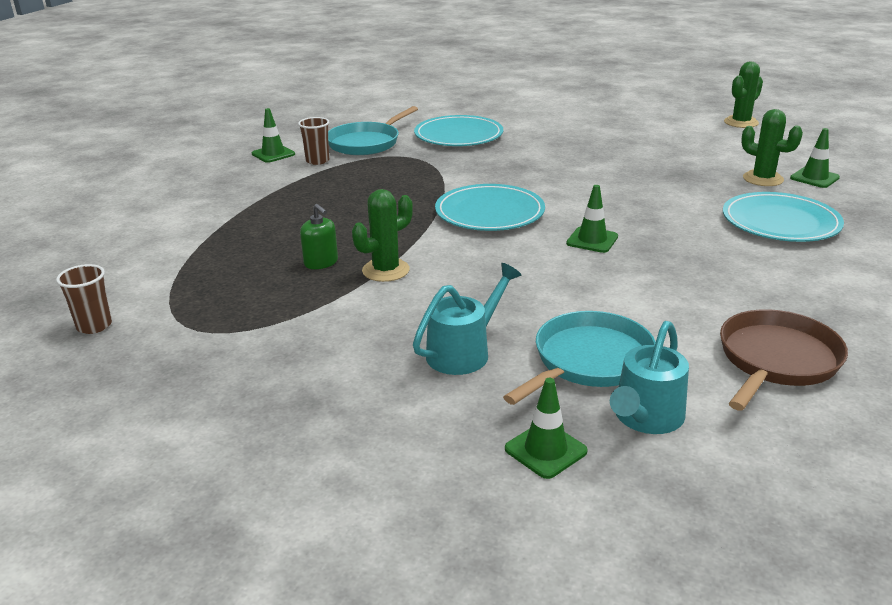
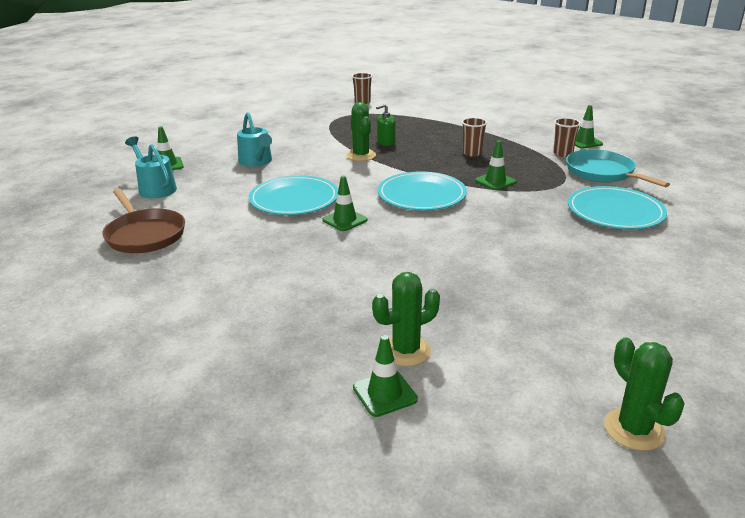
camera: 110 degrees right, 0 degrees up
(339, 203) = (472, 153): none -> brown cup
(422, 183) = (495, 181): none -> green traffic cone
(589, 361) = (212, 186): turquoise pan -> none
(780, 222) = (300, 315): turquoise plate -> turquoise plate (294, 199)

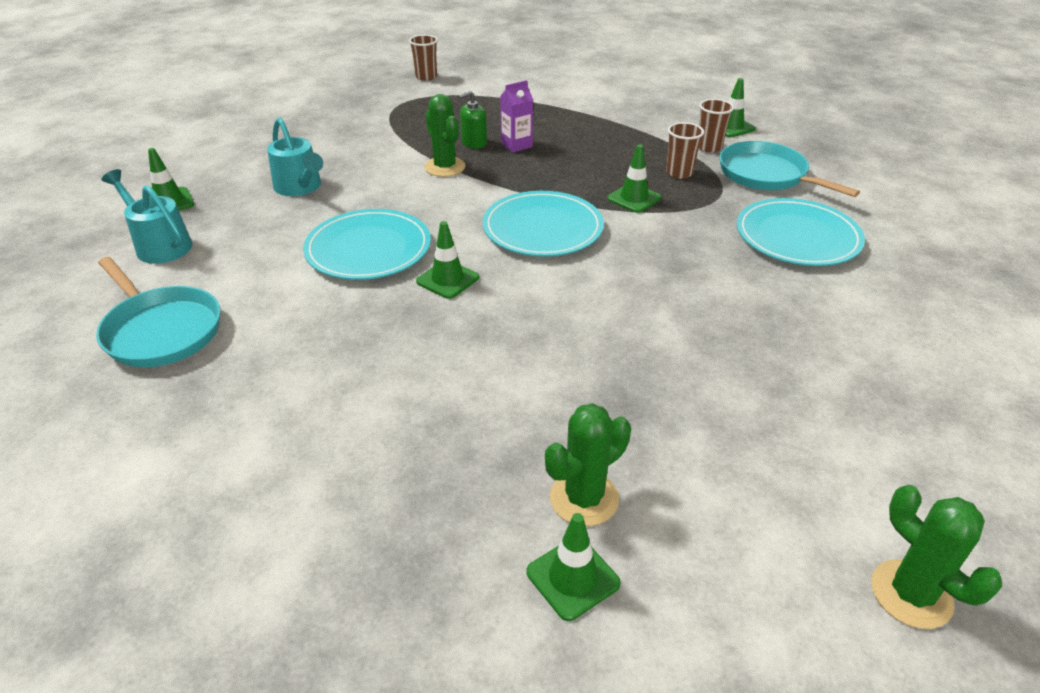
camera: 10 degrees left, 10 degrees up
(144, 234) = (161, 330): brown pan -> turquoise pan
(416, 145) = (516, 145): none -> purple carton
(472, 153) = (593, 154): brown cup -> brown cup (679, 173)

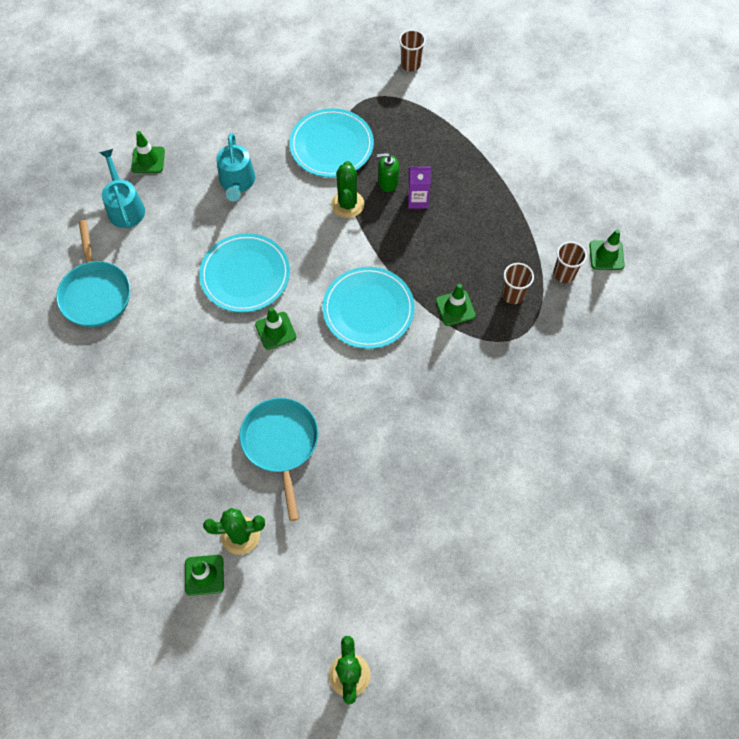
camera: 30 degrees right, 25 degrees up
(766, 175) = (577, 330): turquoise pan -> turquoise pan (281, 443)
(797, 237) = (535, 408): turquoise plate -> turquoise plate (331, 145)

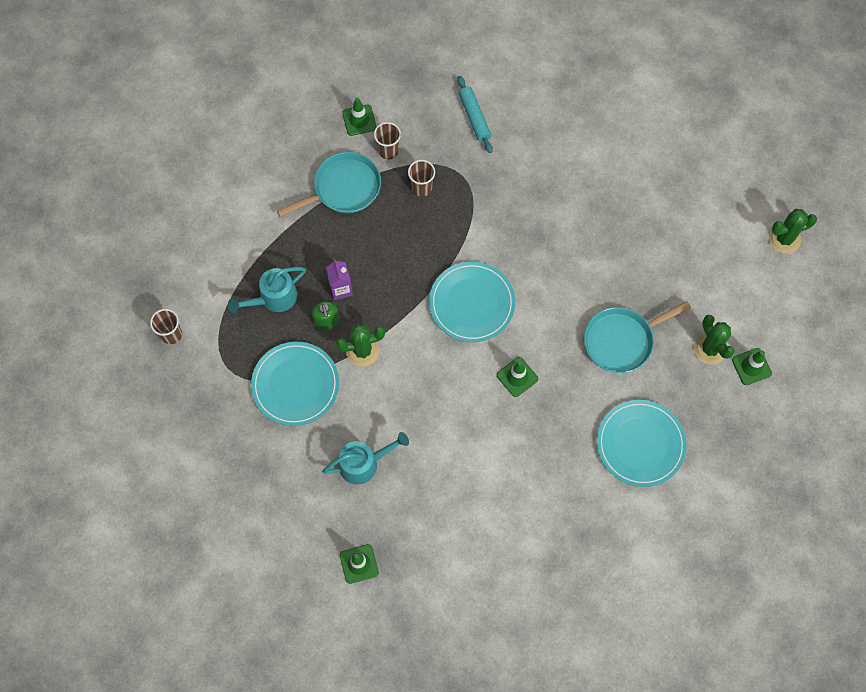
camera: 105 degrees left, 5 degrees up
(95, 293) = (528, 556): turquoise pan -> turquoise pan (343, 188)
(125, 207) = (422, 566): turquoise watering can -> turquoise watering can (273, 298)
(245, 275) = (467, 422): turquoise plate -> turquoise plate (640, 444)
(455, 308) = (449, 231): green traffic cone -> none
(589, 367) = (474, 117): none -> turquoise rolling pin

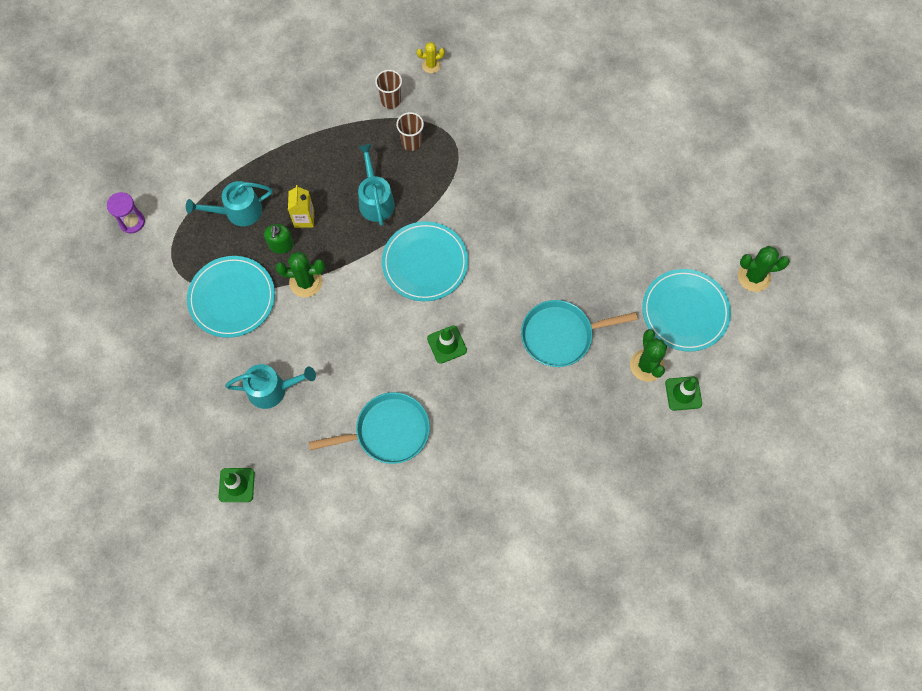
camera: 15 degrees right, 0 degrees up
(171, 334) = (132, 222): brown cup -> purple hourglass
(341, 289) = (304, 218): purple carton -> yellow carton
(343, 188) = (337, 125): turquoise pan -> turquoise pan (388, 431)
(359, 120) = (372, 66): green traffic cone -> none
(404, 253) = (375, 199): none -> turquoise watering can
(417, 106) = (431, 65): none -> yellow cactus
(474, 117) = (482, 88): turquoise rolling pin -> none
(640, 444) = (548, 441): turquoise plate -> turquoise plate (685, 311)

